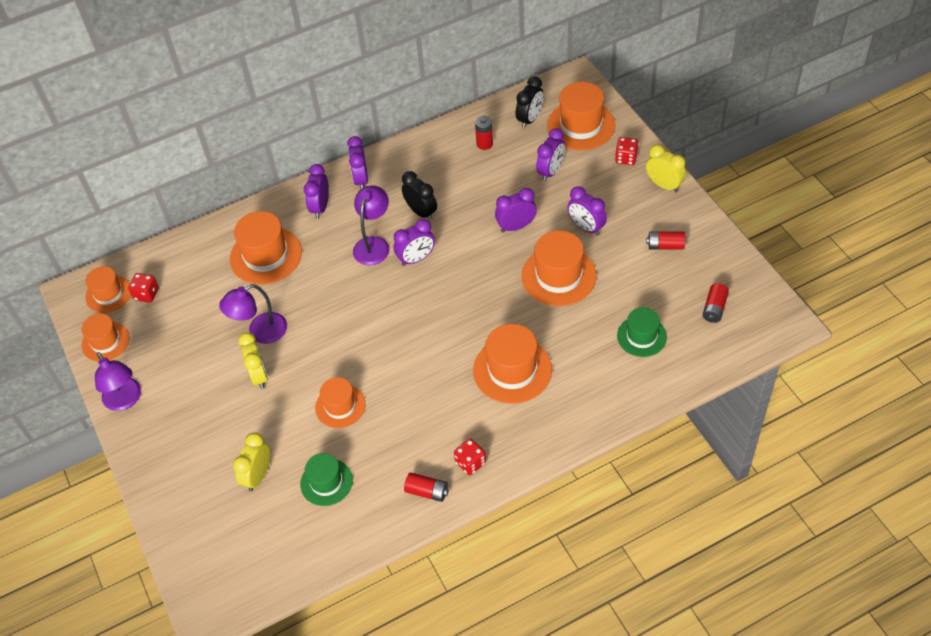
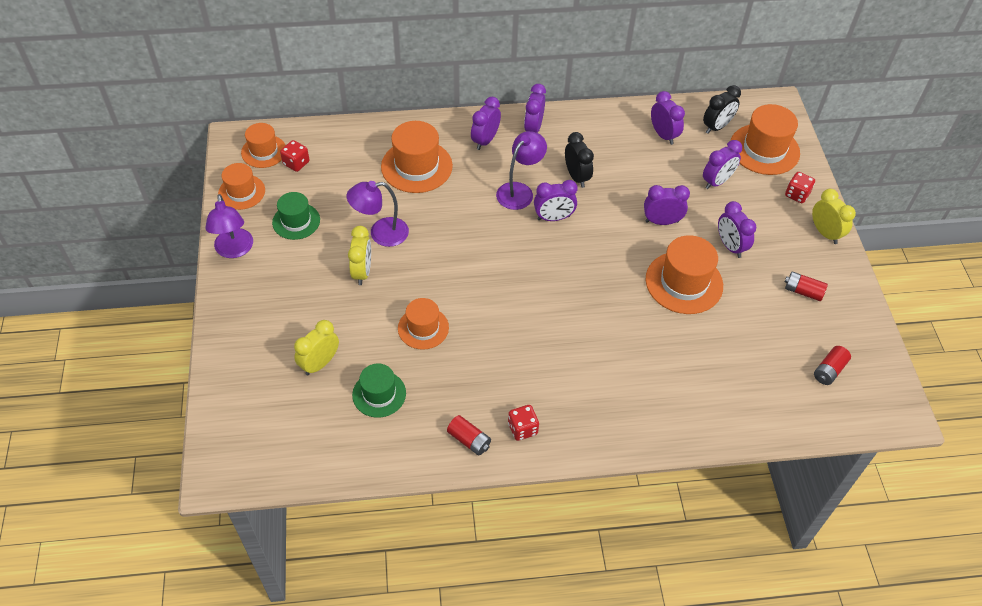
camera: 15 degrees right, 0 degrees up
(484, 144) = (663, 135): red battery -> purple clock
(512, 370) = (601, 355): orange hat -> none
(641, 336) = (743, 370): green hat -> green hat (296, 221)

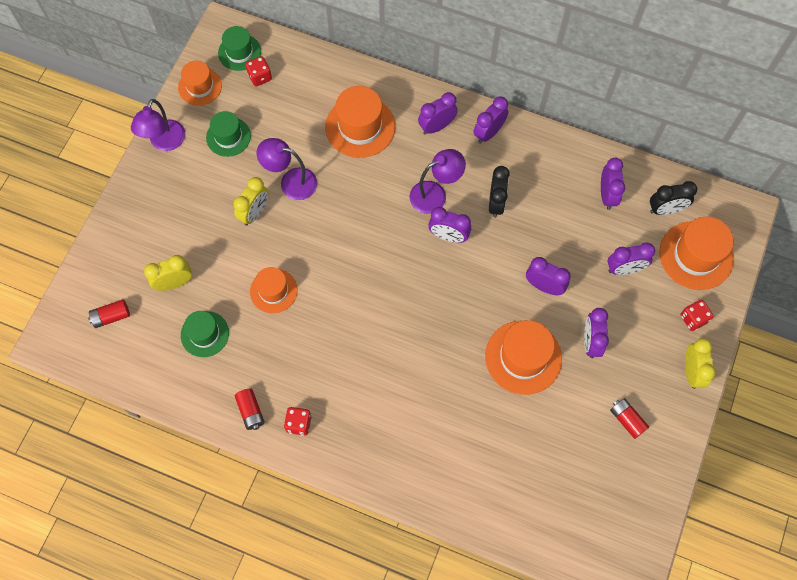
camera: 30 degrees right, 15 degrees up
(264, 151) = (239, 52): orange hat -> green hat
(829, 370) = (595, 507): red battery -> red battery (111, 316)

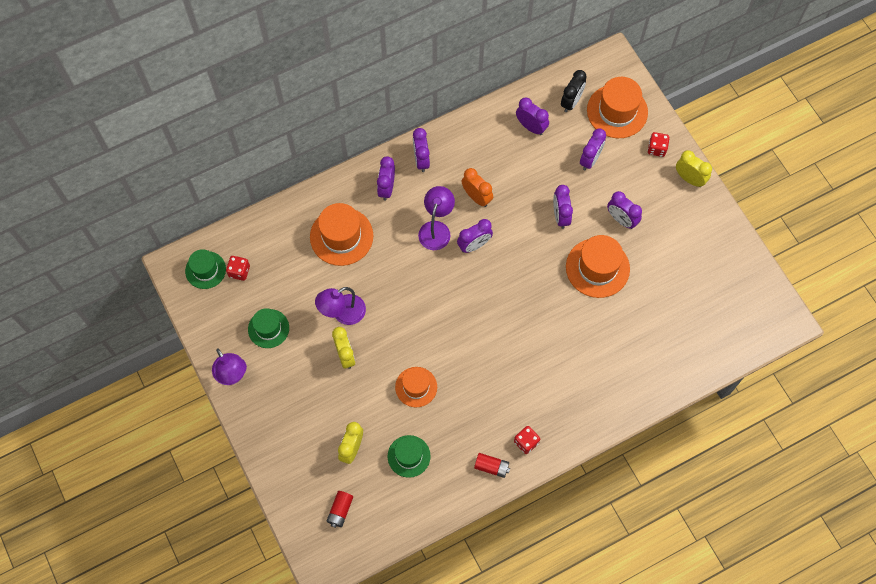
camera: 50 degrees left, 0 degrees up
(200, 86) = (208, 317): orange hat -> none
(496, 203) = (476, 197): black clock -> orange clock
(544, 286) = (560, 216): purple clock -> purple clock turned 75 degrees counterclockwise
(627, 420) = (689, 241): red battery -> none

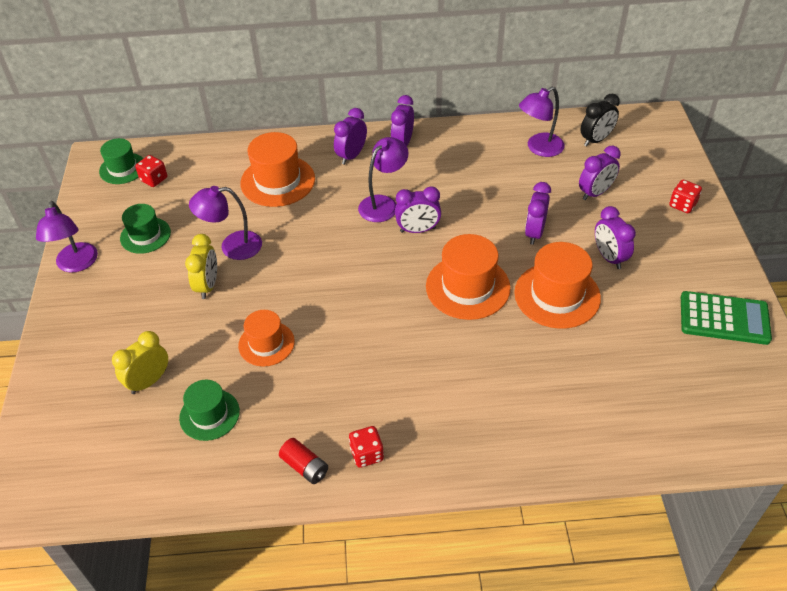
camera: 25 degrees right, 20 degrees down
(340, 510) = (87, 444): red battery -> none
(476, 197) = (445, 189): orange clock -> none
(531, 127) = (539, 148): purple clock -> purple lamp
(617, 111) = (647, 161): orange hat -> orange hat (467, 287)
(689, 179) = (714, 243): yellow clock -> none
(714, 245) = (724, 318): none -> green calculator

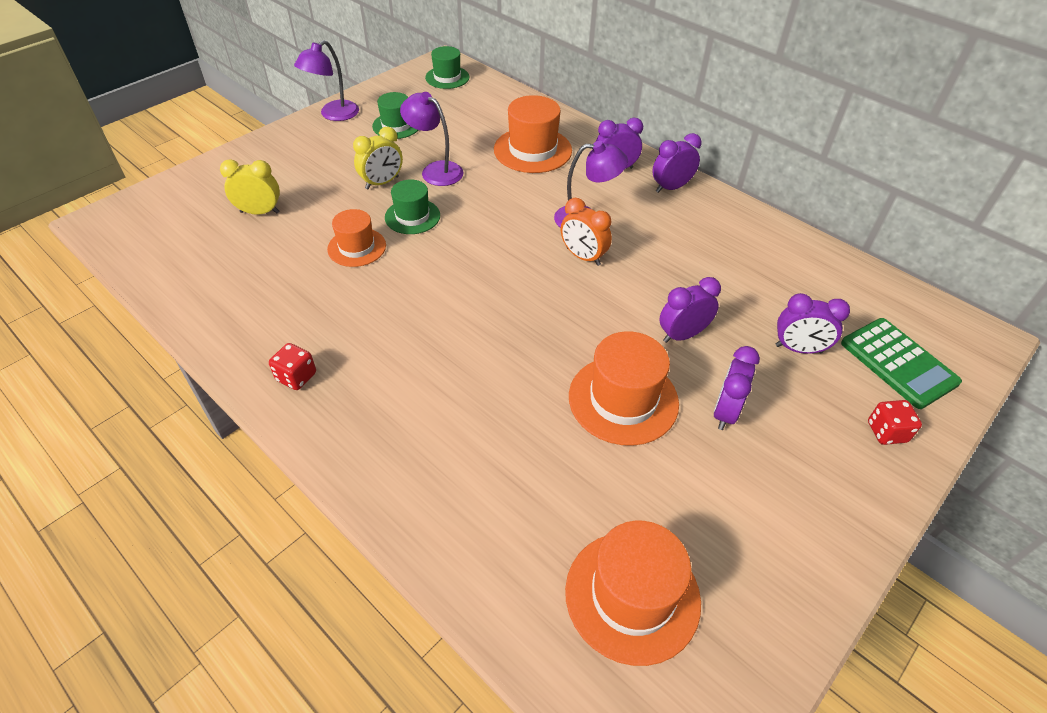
camera: 45 degrees right, 0 degrees up
(154, 179) = (455, 96): red dice -> none
(209, 414) = (256, 261): green hat -> green hat (412, 216)
(305, 467) = (250, 346): red battery -> none
(418, 230) = (583, 257): purple clock -> orange clock
(467, 287) = (556, 329): orange hat -> orange hat (632, 595)
(539, 148) = (796, 273): purple lamp -> none
(596, 140) = (872, 307): black clock -> none
(724, 318) = (768, 572): green calculator -> green calculator (898, 363)

